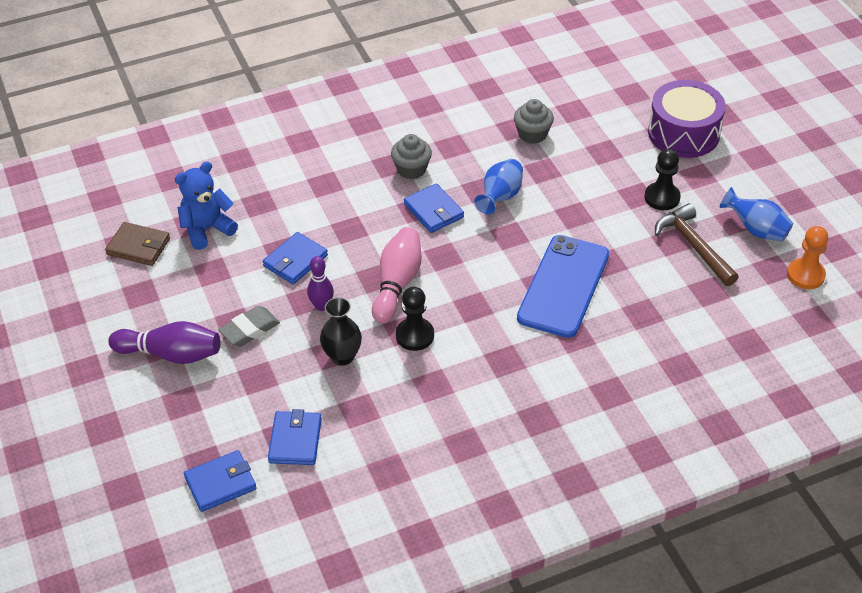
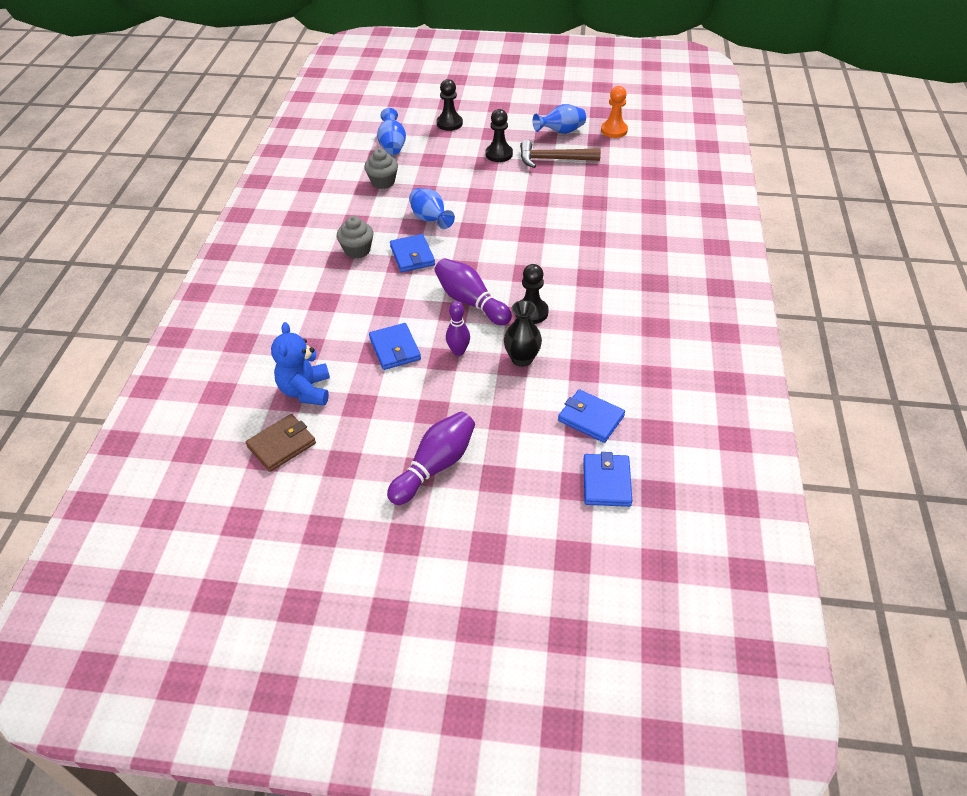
camera: 60 degrees left, 0 degrees up
(249, 329) = (448, 404): grey eraser -> none
(397, 284) = (471, 302): pink bowling pin -> purple bowling pin
(433, 211) = (412, 256): blue wallet -> blue wallet turned 75 degrees clockwise
(563, 286) = (542, 225): blue phone -> none
(601, 111) = (392, 146): none -> blue vase
(683, 133) = (449, 123): purple drum -> black pawn

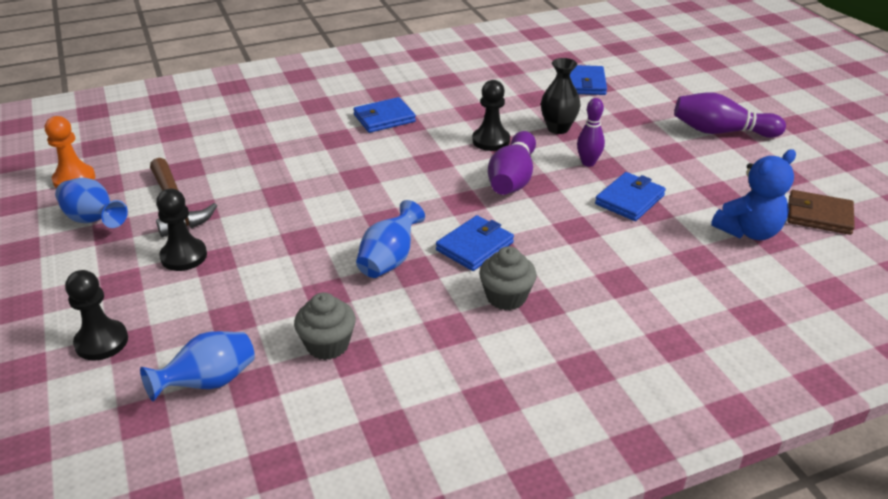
camera: 120 degrees left, 10 degrees down
(606, 482) = (635, 65): blue wallet -> blue wallet (384, 118)

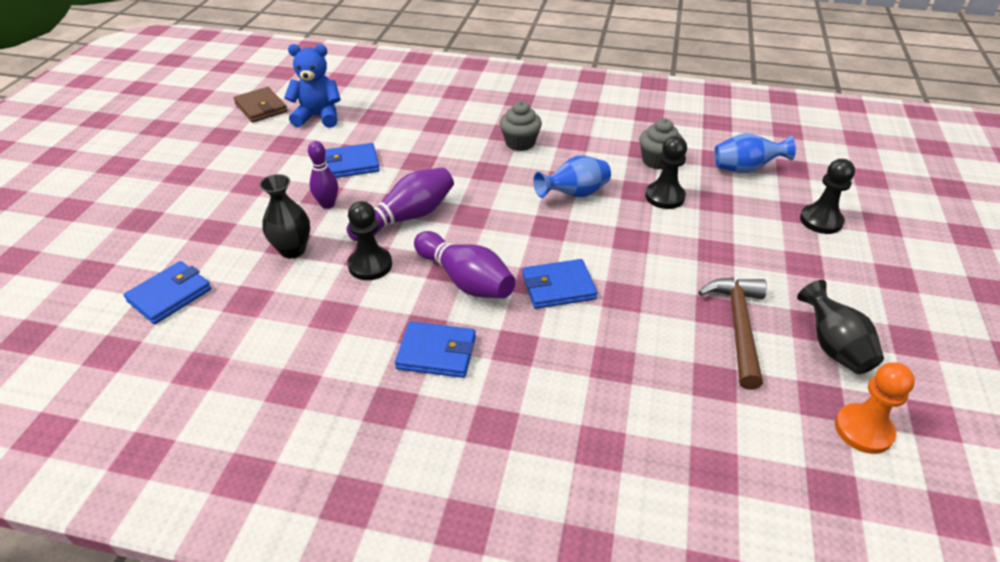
camera: 145 degrees left, 5 degrees up
(93, 220) = (833, 347): blue vase -> black vase
(184, 256) = (742, 265): black pawn -> black pawn (664, 197)
(474, 246) = (503, 179): blue wallet -> blue wallet (558, 287)
(721, 132) = (181, 183): purple bowling pin -> purple bowling pin (465, 280)

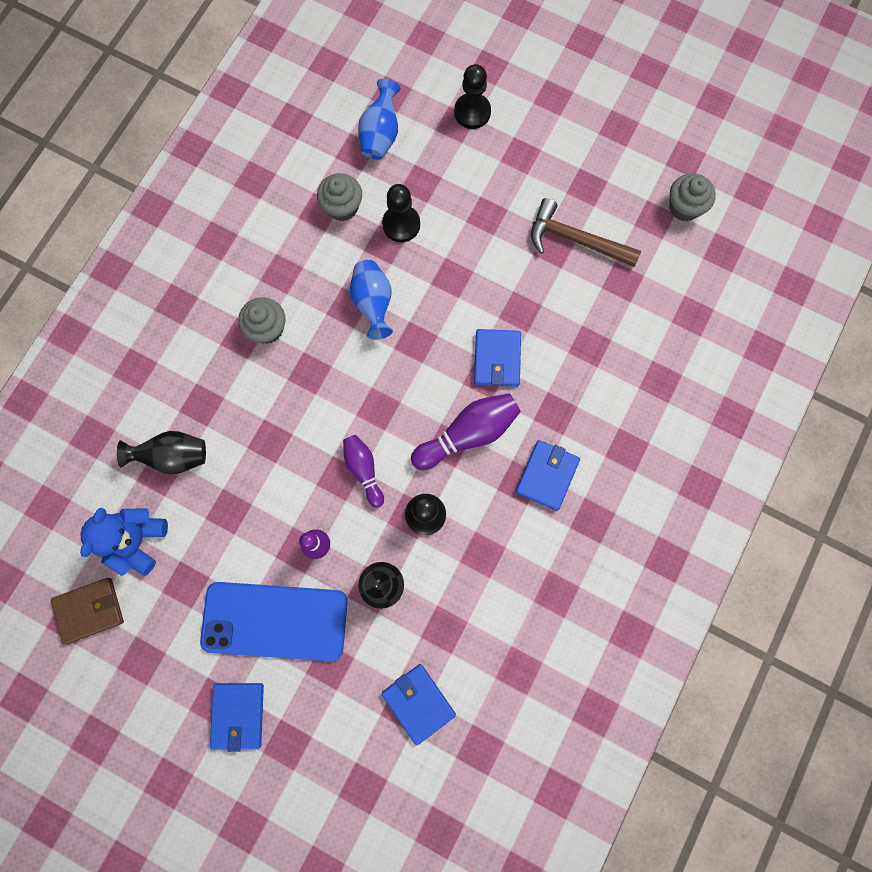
camera: 75 degrees left, 35 degrees up
(254, 193) = (275, 621): none -> blue phone
(351, 164) = (252, 514): blue wallet -> blue wallet (238, 715)
(406, 218) = (364, 470): purple bowling pin -> purple bowling pin, size x0.63
(833, 347) = (611, 184): black vase -> black vase (173, 456)
(863, 430) = (684, 207): orange pawn -> grey cupcake

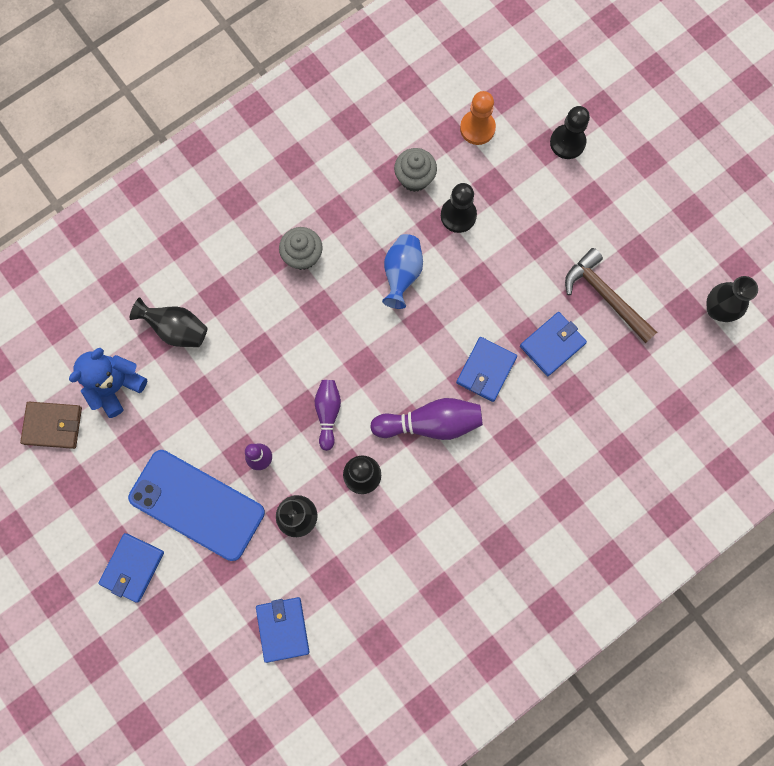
camera: 25 degrees right, 0 degrees up
(380, 135) = (477, 128): blue vase -> orange pawn
(547, 475) = (481, 490): blue wallet -> blue wallet (552, 345)
(684, 207) = (717, 309): grey cupcake -> black vase

